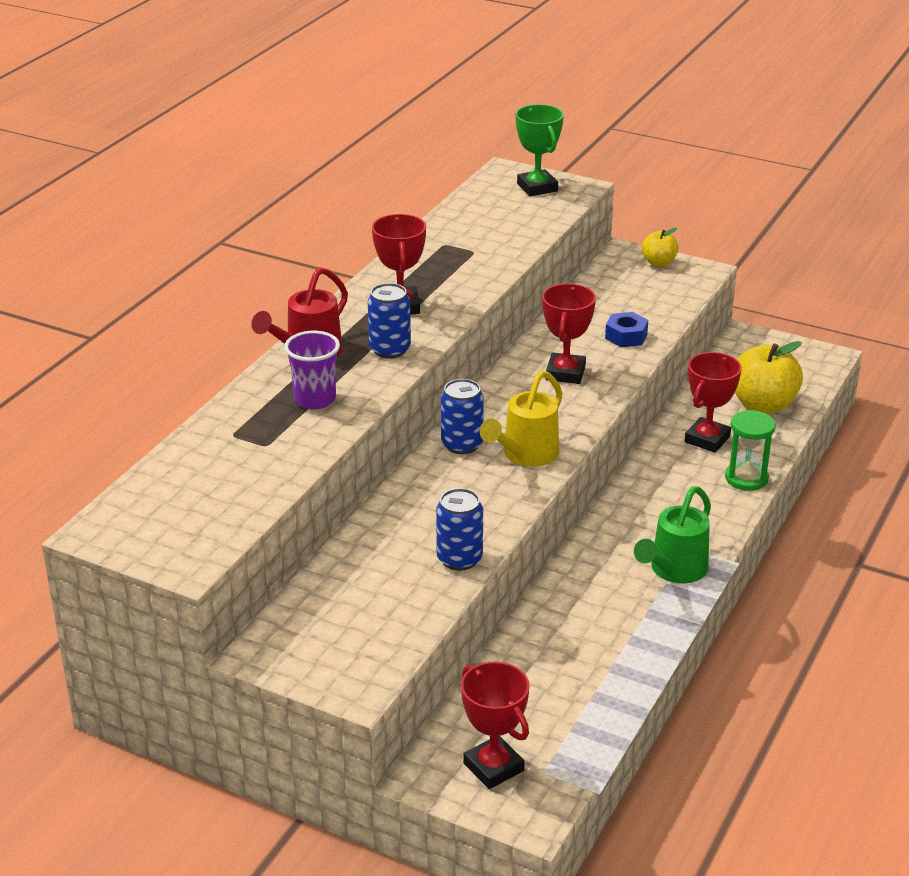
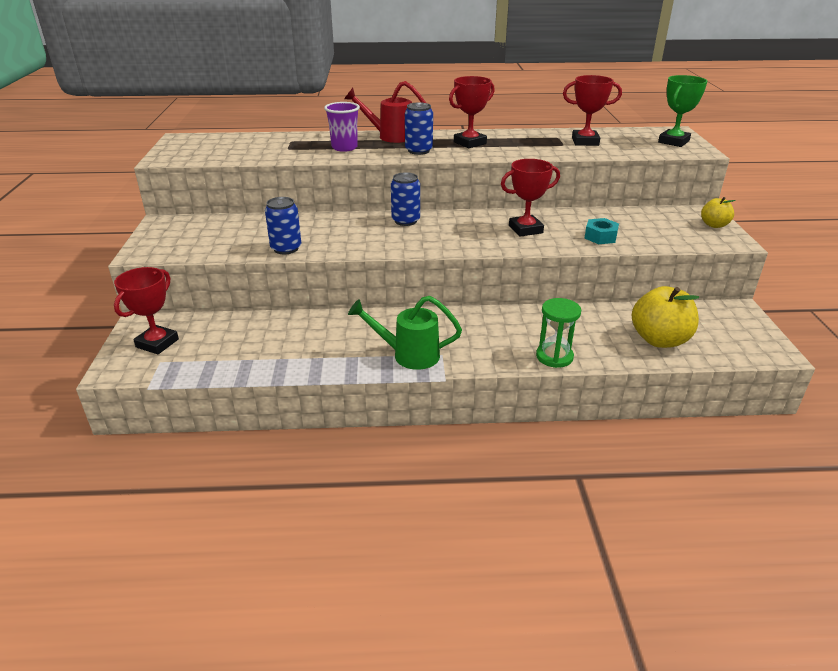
camera: 60 degrees right, 0 degrees up
(525, 455) = (416, 240): yellow watering can -> none
(626, 336) = (600, 237): blue nut -> turquoise nut
(707, 439) = (581, 328): red trophy -> red trophy (585, 142)

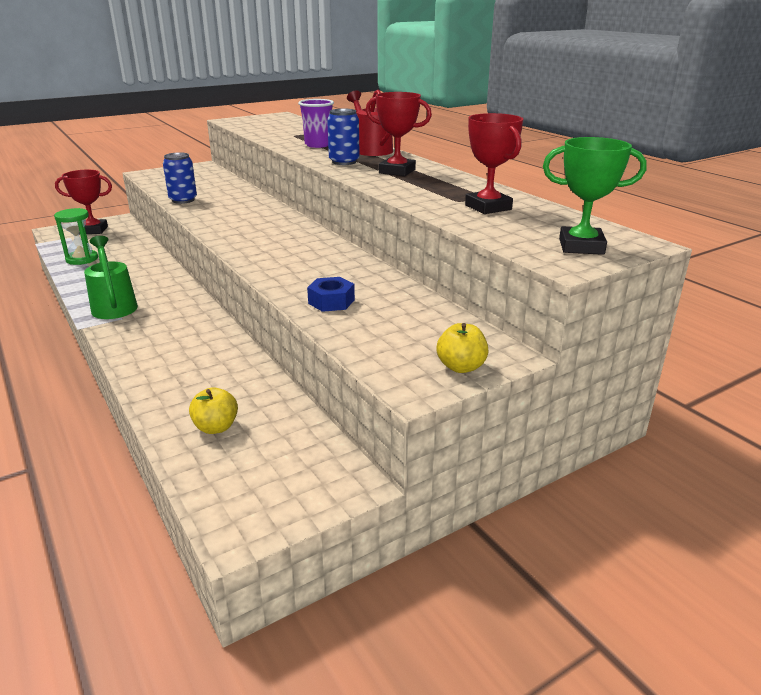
camera: 60 degrees right, 5 degrees down
(405, 221) = (278, 220): blue can -> none
(525, 229) = (311, 265): red trophy -> none
(554, 357) = (142, 369): green hourglass -> green hourglass (82, 259)
(600, 237) = (331, 301): turquoise nut -> blue nut
(659, 340) = (216, 427): yellow apple -> yellow apple, size x0.55

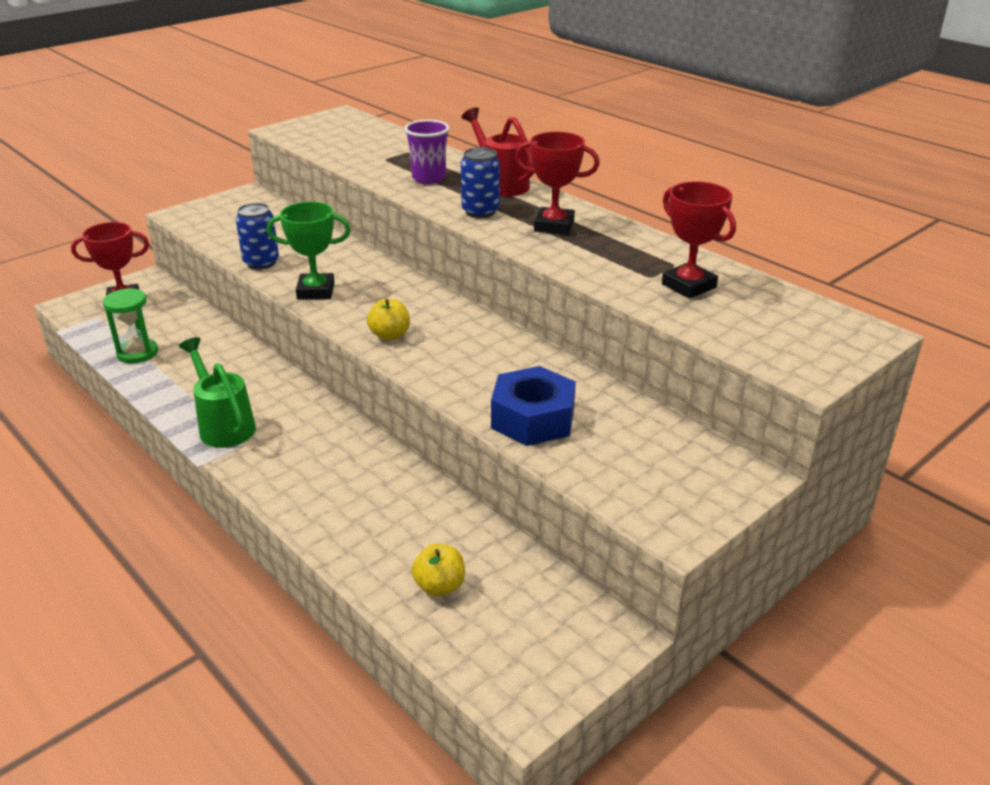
camera: 10 degrees left, 5 degrees up
(331, 301) = (533, 418): blue nut -> blue nut, size x1.67
(461, 367) = (712, 497): yellow apple -> yellow apple (390, 335)
(581, 246) = (813, 344): green trophy -> green trophy (316, 291)

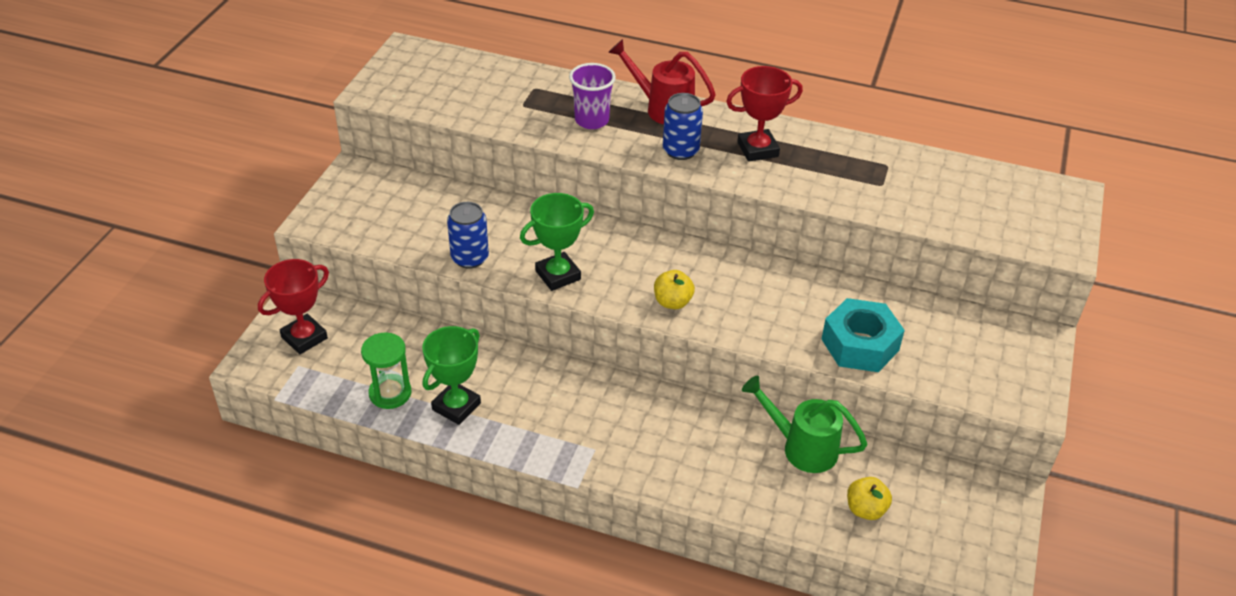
camera: 30 degrees left, 10 degrees up
(174, 377) = (456, 406): none -> green trophy
(224, 425) = (557, 438): green watering can -> green watering can (802, 447)
(533, 418) = (860, 345): blue nut -> turquoise nut
(688, 286) = (917, 186): red trophy -> none

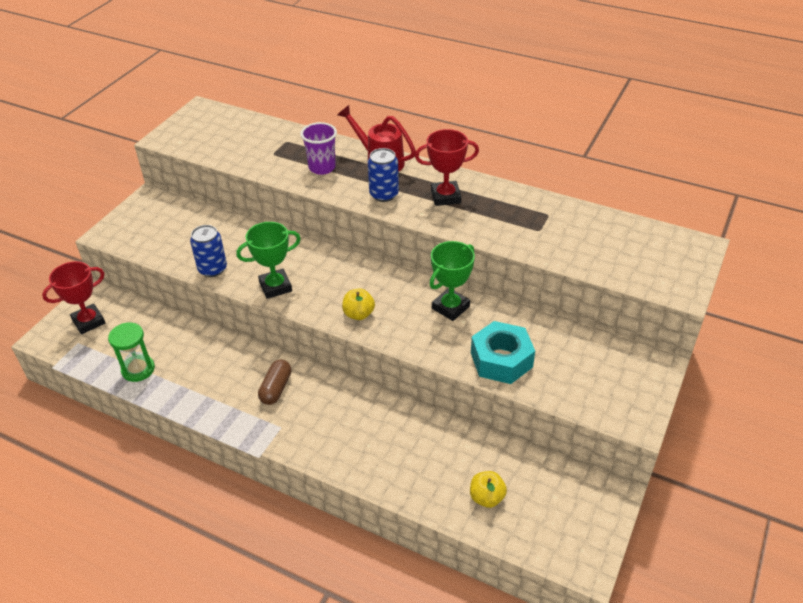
camera: 10 degrees right, 0 degrees up
(456, 406) = (184, 384): green trophy -> green trophy (450, 307)
(575, 403) = (276, 388): none -> brown capsule
(802, 447) = (447, 440): green watering can -> none

